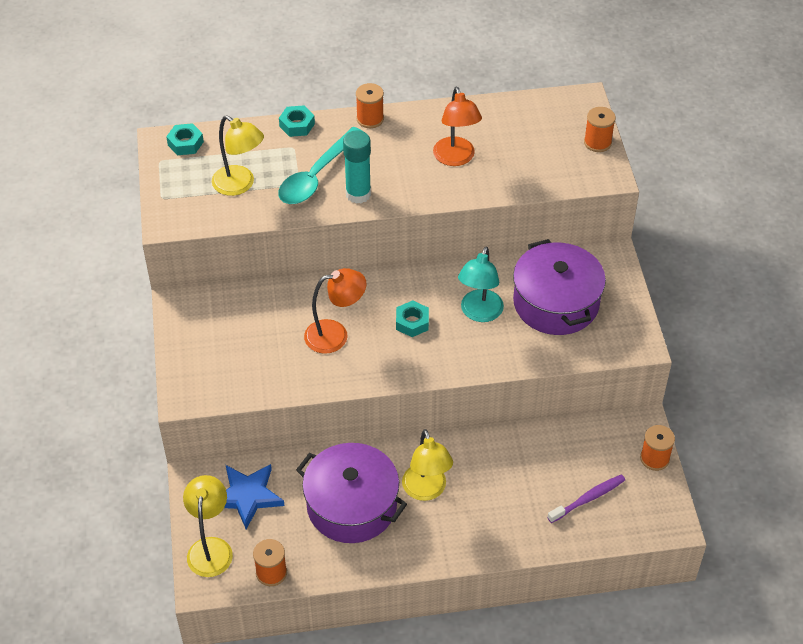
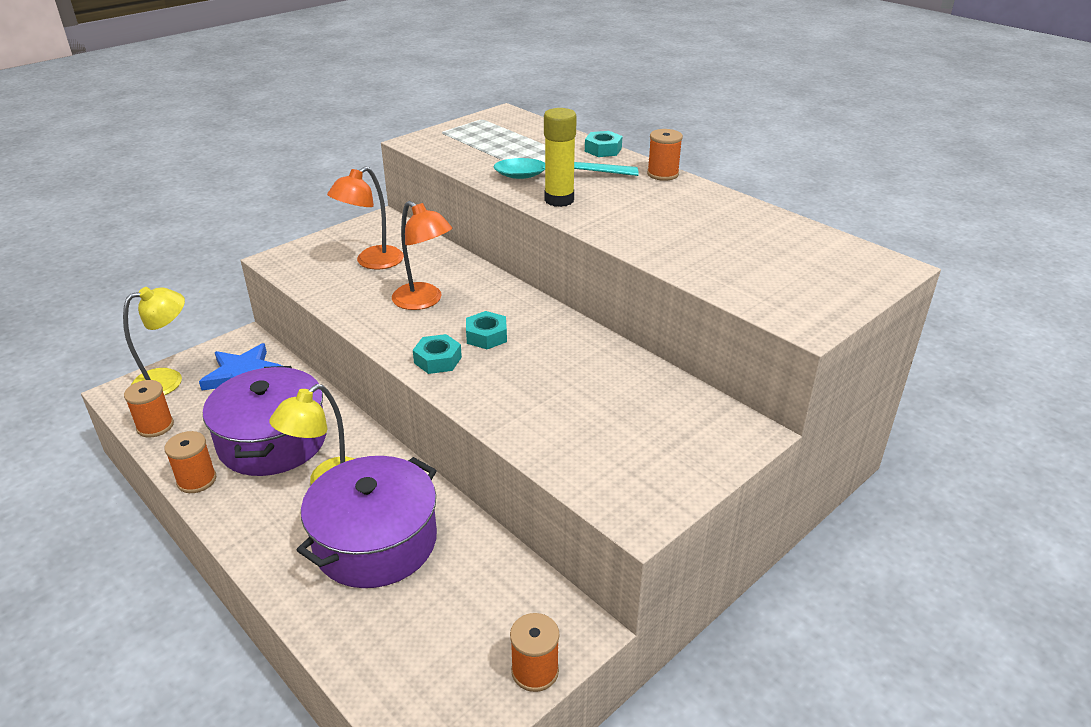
camera: 55 degrees right, 15 degrees down
(185, 143) = (514, 120): turquoise nut -> turquoise nut (438, 360)
(240, 185) = (497, 152): yellow lamp -> none
(358, 194) = (559, 200): turquoise glue stick -> yellow glue stick
(456, 158) = (681, 228): orange lamp -> orange lamp (372, 262)
(479, 313) = (546, 372): turquoise lamp -> none
(556, 303) = (624, 419): purple pot -> purple pot (375, 542)
(588, 499) = (414, 630): purple toothbrush -> none
(597, 142) = (845, 298): orange spool -> orange spool (197, 480)

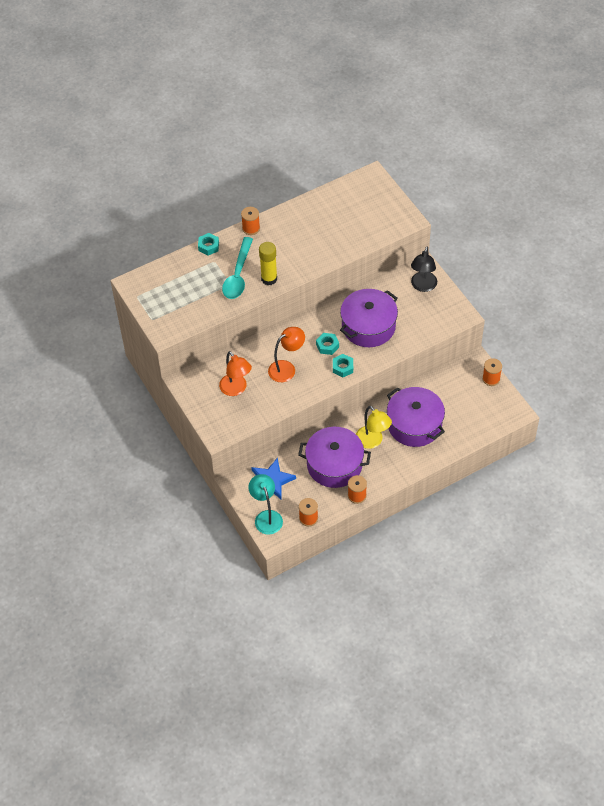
camera: 75 degrees left, 20 degrees up
(168, 380) = (266, 517): yellow lamp -> turquoise lamp
(551, 377) = (368, 326): none -> purple pot
(694, 439) = (423, 286): none -> black lamp

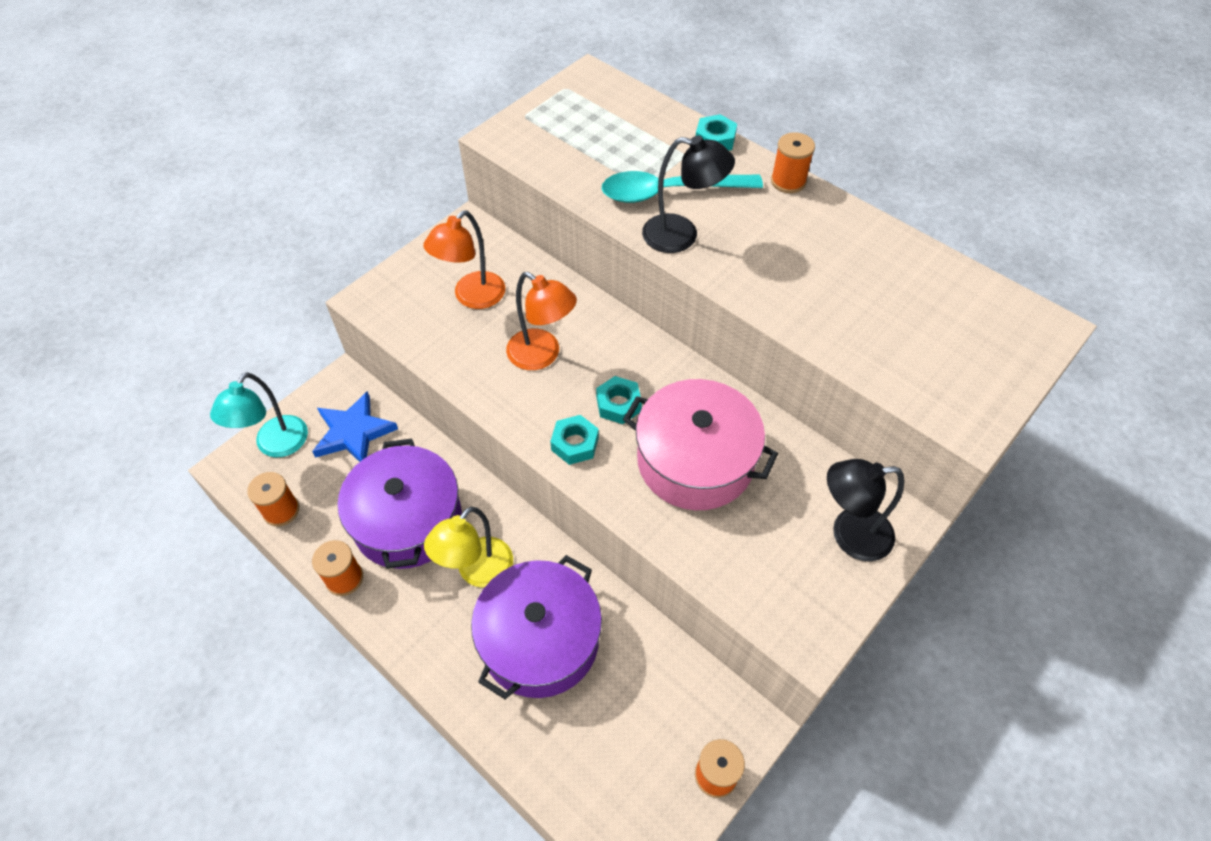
camera: 70 degrees right, 0 degrees up
(266, 517) = (276, 445): turquoise lamp -> turquoise lamp turned 150 degrees clockwise
(269, 279) = (682, 236): yellow glue stick -> black lamp
(368, 326) = (695, 460): purple pot -> pink pot

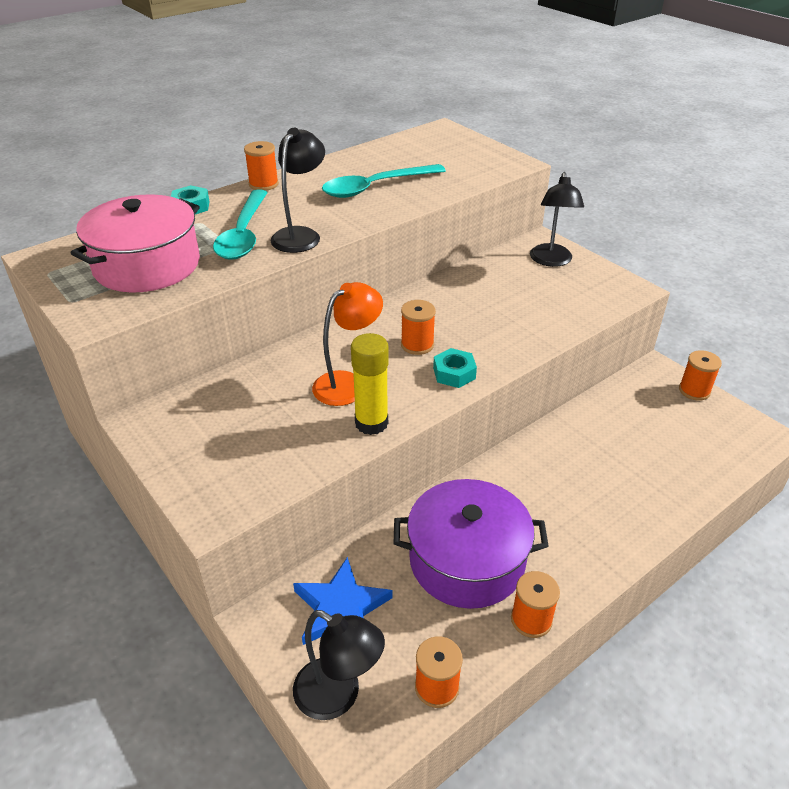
camera: 80 degrees left, 15 degrees down
(276, 445) = (338, 696): turquoise lamp -> black lamp
(472, 297) = (251, 425): orange lamp -> none
(477, 572) = (529, 508): yellow lamp -> none
(486, 384) = (371, 423): none -> yellow glue stick
(540, 640) = (597, 471): purple pot -> none
(618, 404) = (417, 345): turquoise nut -> orange spool
(695, 460) = (481, 314): pink pot -> pink pot (147, 265)
(822, 280) = (375, 187): none -> turquoise spoon

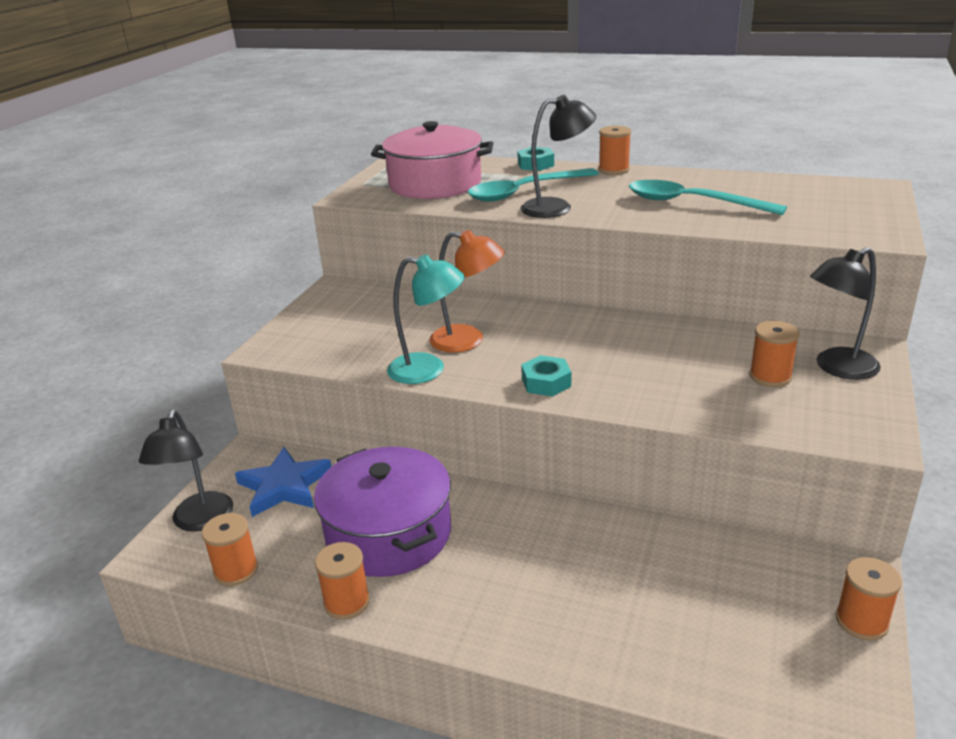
camera: 60 degrees right, 10 degrees down
(371, 423) = (428, 370): yellow glue stick -> turquoise lamp
(417, 345) = (564, 350): orange spool -> orange spool (770, 376)

